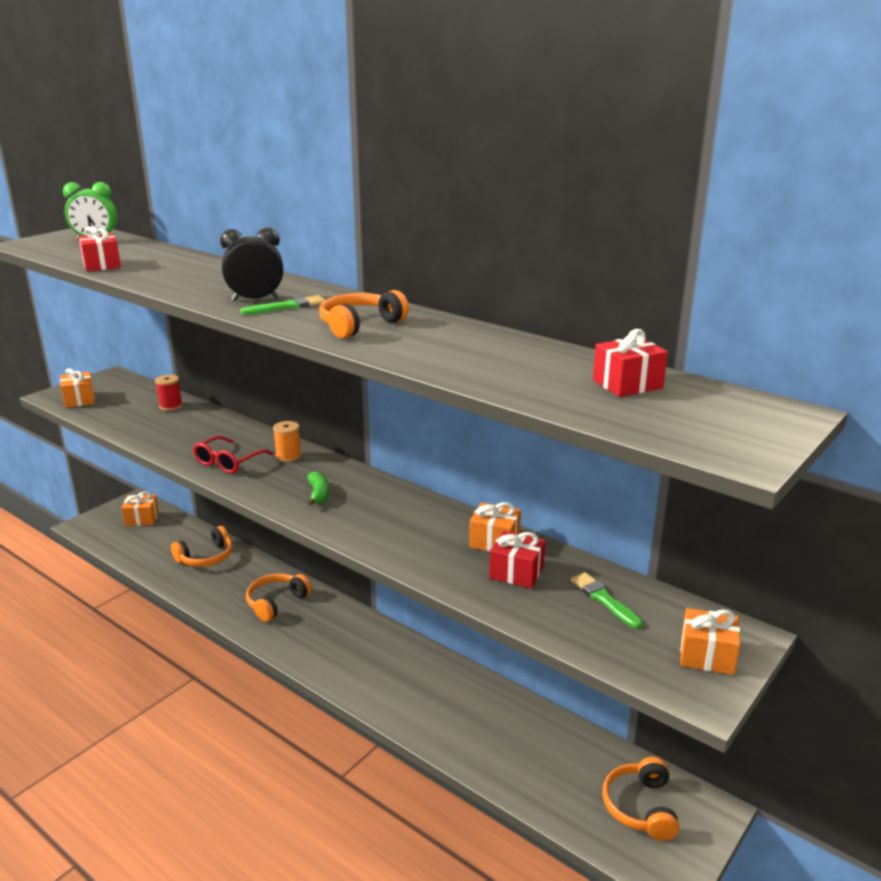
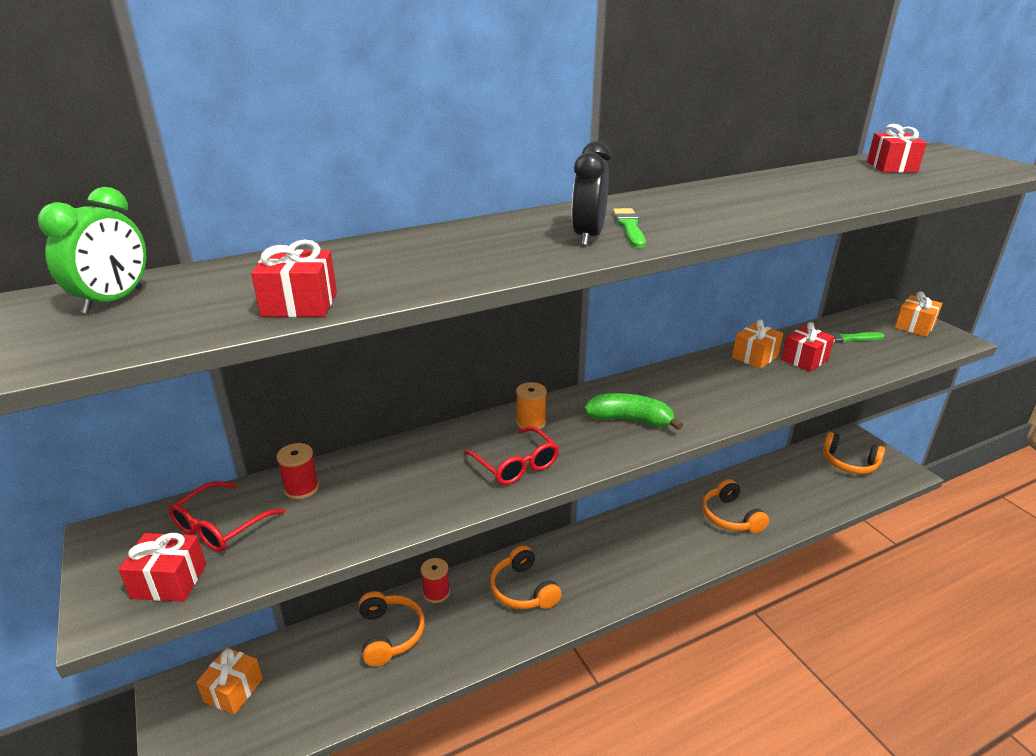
camera: 65 degrees left, 5 degrees up
(79, 400) = (169, 581): orange gift -> red gift
(127, 397) = (220, 526): none -> red glasses
(254, 564) = (436, 592): none -> red spool
(318, 494) = (630, 420): green banana -> green banana, size x1.54
(359, 325) = (714, 210): orange headphones -> orange headphones (730, 517)

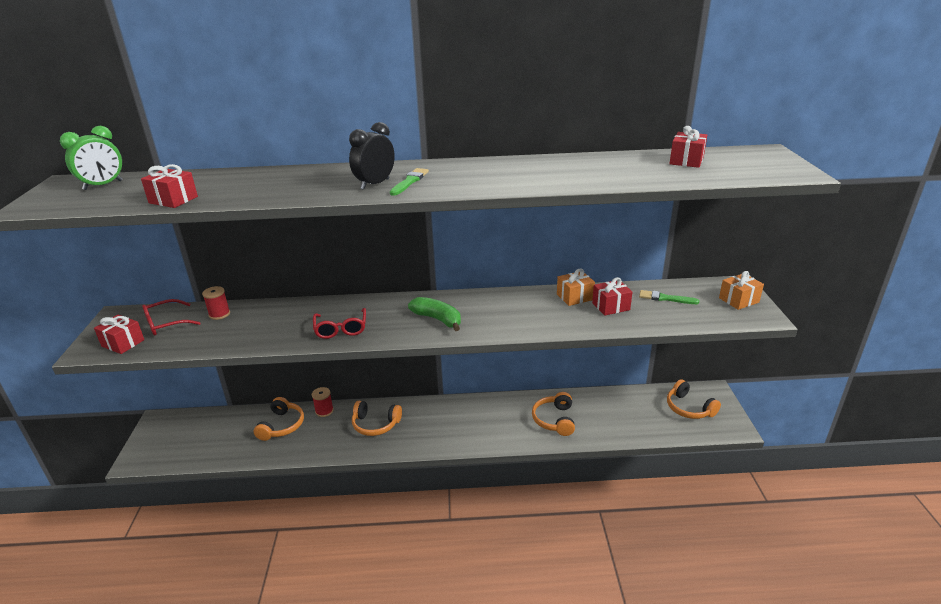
camera: 25 degrees right, 0 degrees up
(233, 690) = (185, 429): orange gift -> none
(523, 590) = (375, 424): orange headphones -> orange headphones turned 75 degrees counterclockwise
(531, 423) = (375, 307): orange spool -> none

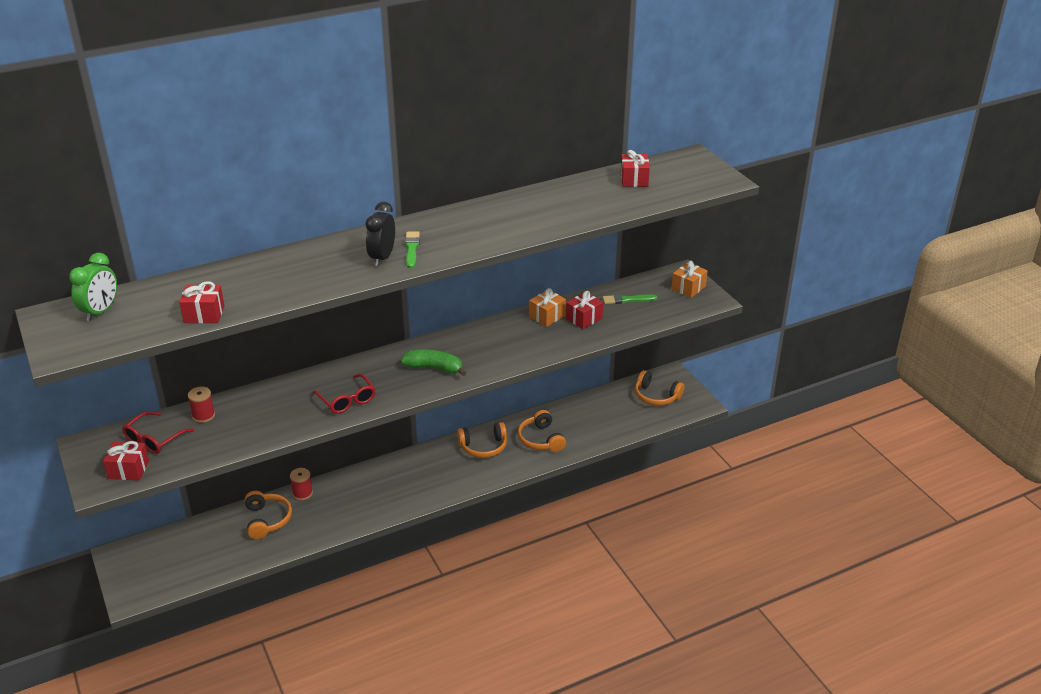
camera: 25 degrees left, 5 degrees up
(375, 424) = (367, 491): orange headphones -> orange headphones (483, 447)

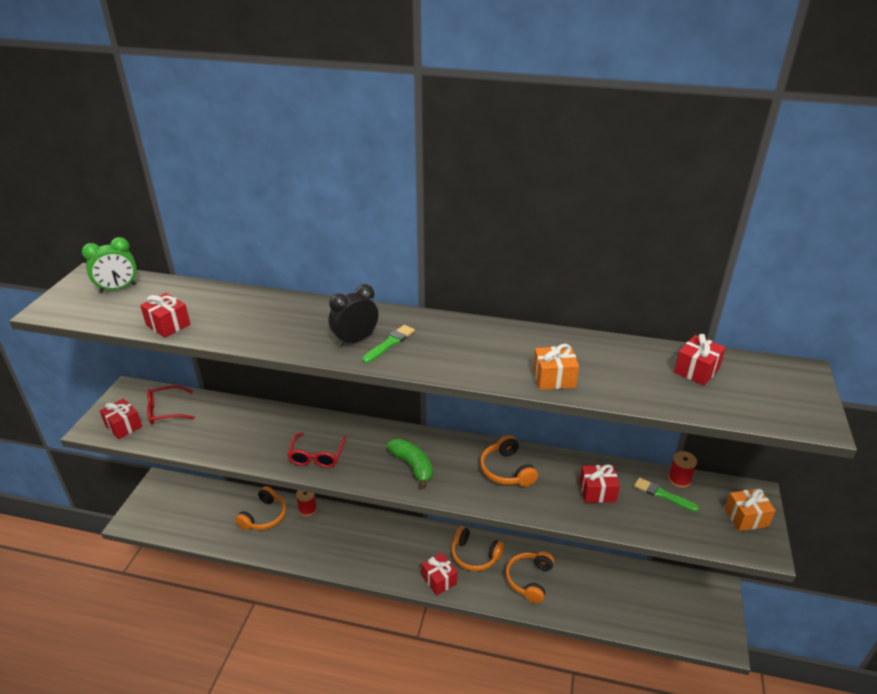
camera: 40 degrees right, 0 degrees up
(203, 416) = (214, 410): red spool -> red spool (679, 479)
(473, 477) = (439, 580): none -> red gift
(547, 316) = (564, 469): orange gift -> orange gift (554, 378)
(656, 396) = (681, 604): orange headphones -> orange headphones (506, 470)

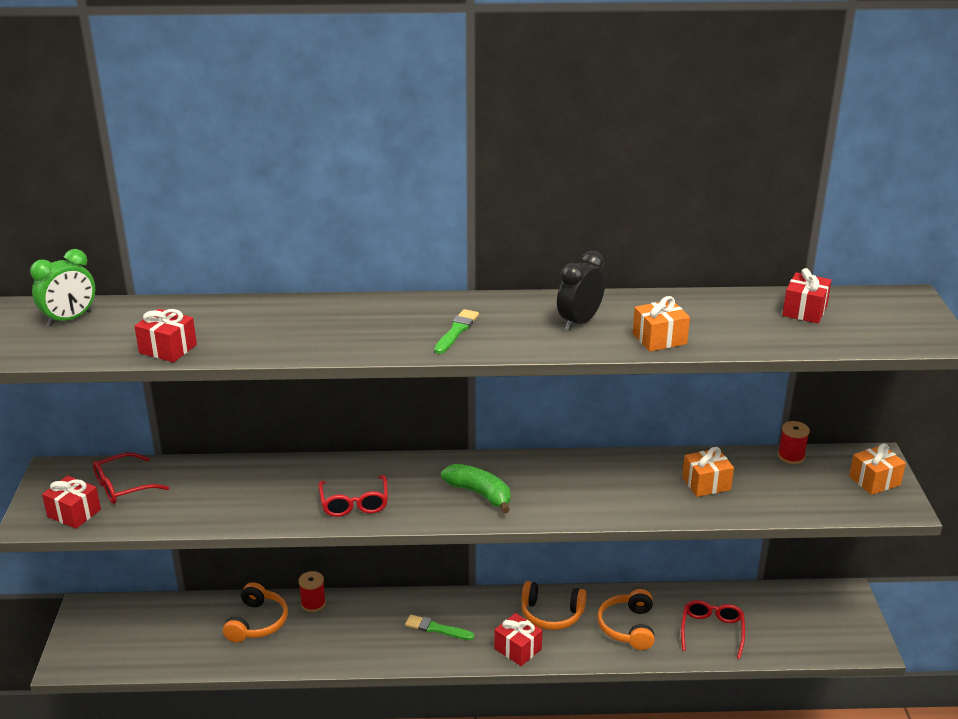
camera: 15 degrees left, 5 degrees down
(355, 340) = (413, 333): black clock -> black clock (579, 322)
(506, 470) = (593, 480): orange headphones -> none
(595, 598) = (712, 631): none -> red glasses
(597, 491) = (706, 483): red gift -> orange gift
(663, 495) = (779, 474): green brush -> green brush (436, 629)

